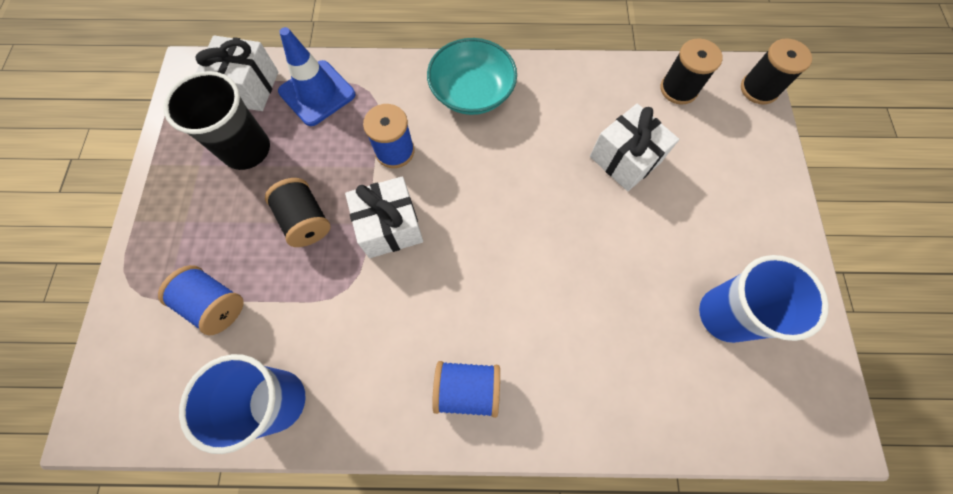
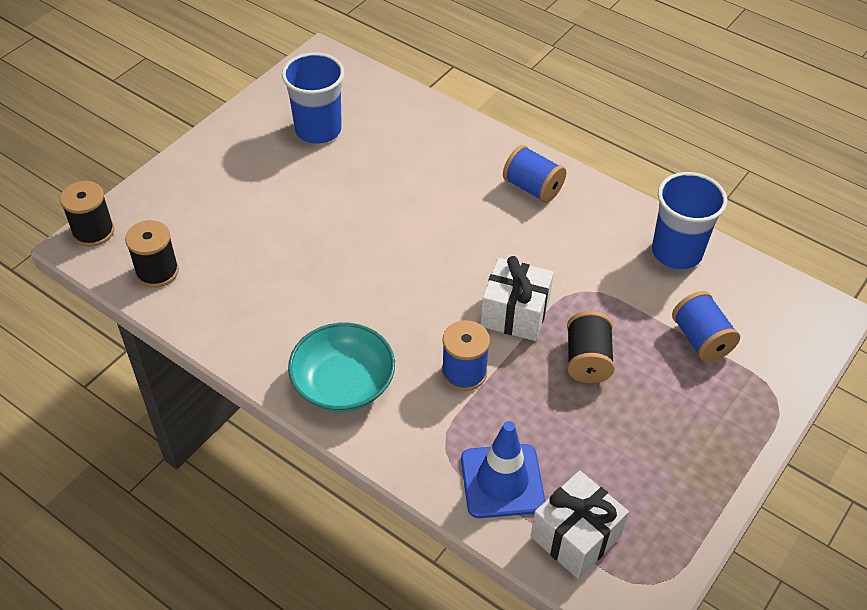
camera: 145 degrees left, 20 degrees down
(247, 150) = (611, 462): black cup -> none
(625, 159) = (271, 249): white gift -> none

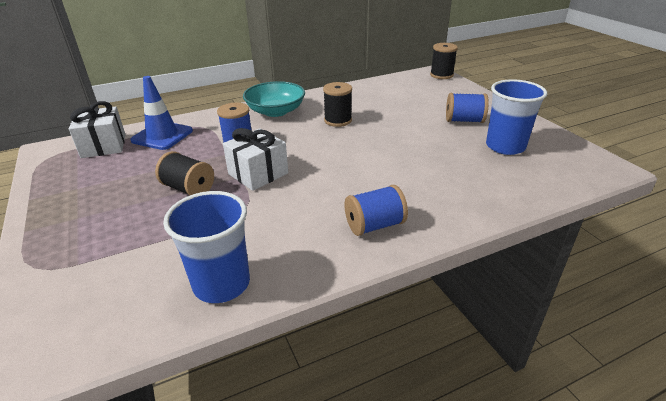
camera: 120 degrees right, 15 degrees down
(157, 272) = (399, 84): black spool -> black spool (338, 120)
(701, 340) = (130, 251): blue spool -> blue spool (464, 120)

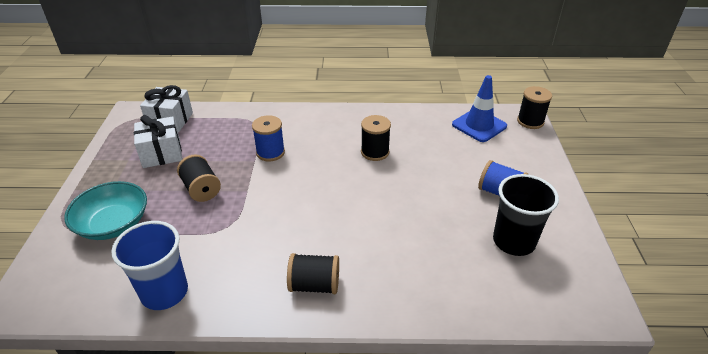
camera: 25 degrees right, 5 degrees up
(162, 136) = (218, 123): blue traffic cone -> blue traffic cone (479, 125)
(258, 173) = (263, 192): white gift -> white gift (162, 154)
(275, 111) = (328, 123): turquoise bowl -> turquoise bowl (113, 224)
(374, 225) = (314, 285): blue spool -> black spool
(505, 146) = (514, 241): blue cup -> black cup

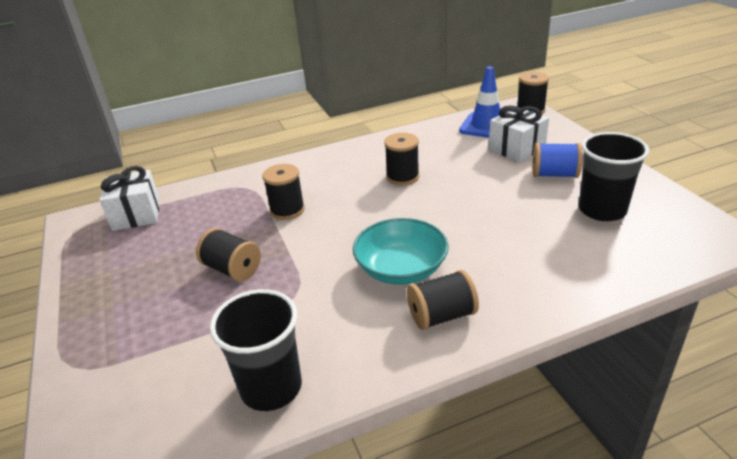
camera: 20 degrees left, 5 degrees down
(113, 224) = (144, 341): turquoise bowl -> turquoise bowl (401, 269)
(162, 154) = (152, 250): white gift -> white gift (516, 148)
(164, 292) = (271, 387): blue cup -> black cup
(270, 152) = (287, 210): blue spool -> black spool

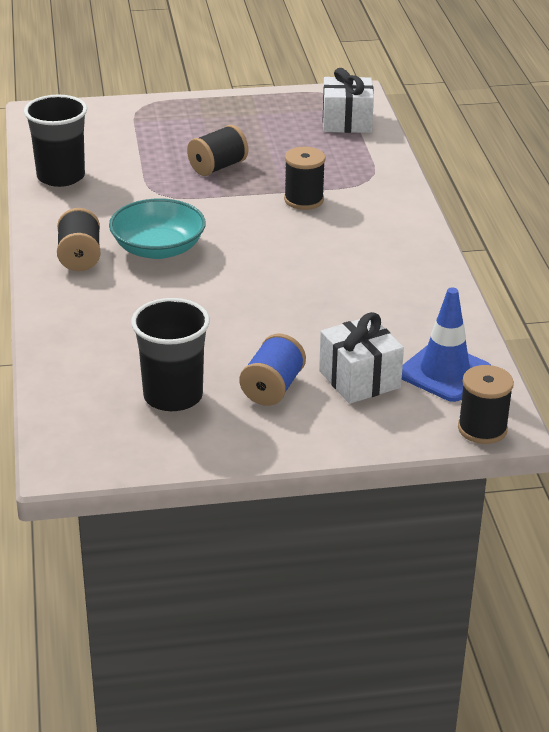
camera: 100 degrees right, 0 degrees up
(402, 177) = (333, 278): black spool -> none

